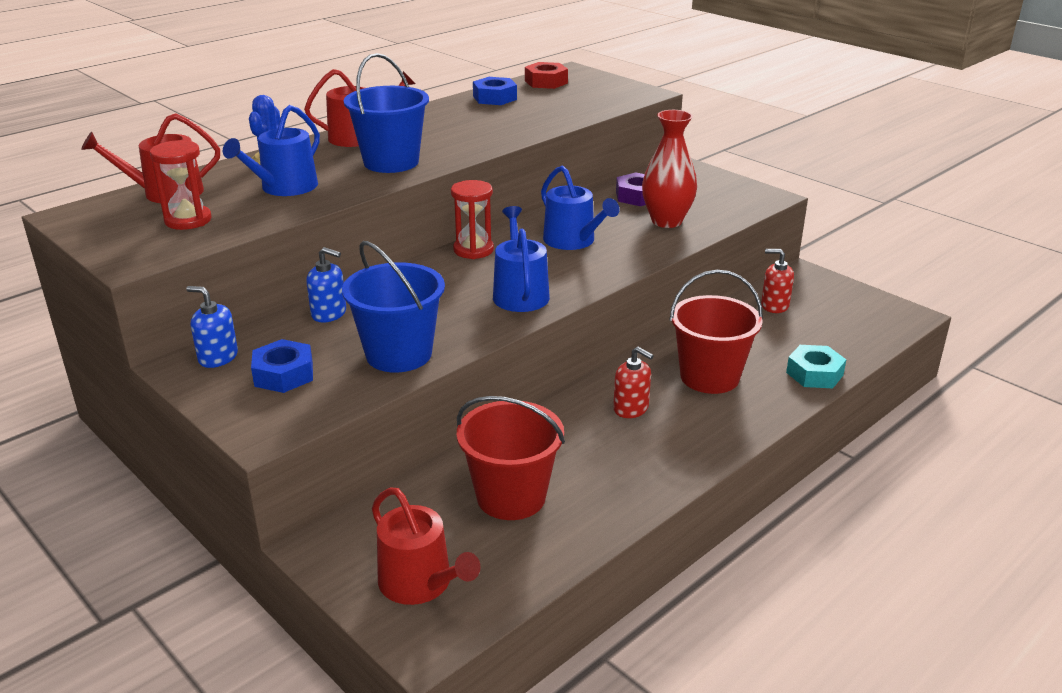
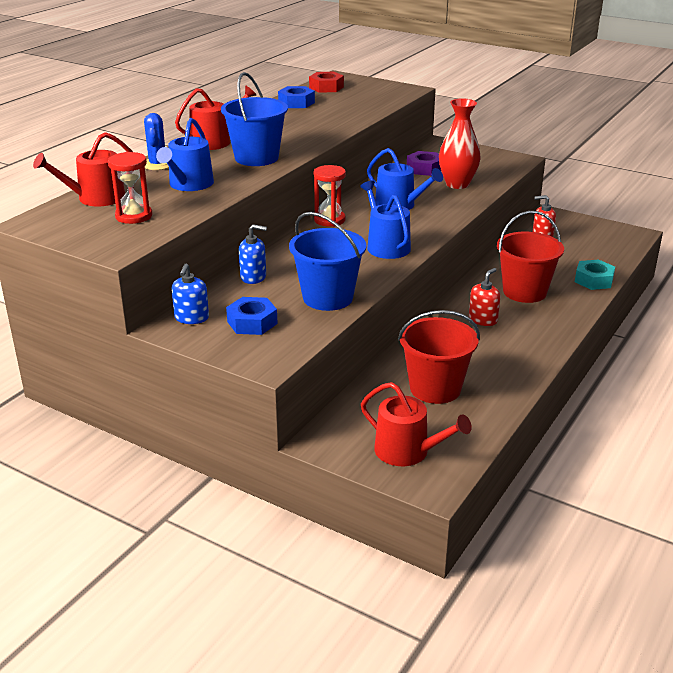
camera: 15 degrees left, 0 degrees up
(218, 357) = (191, 318): blue soap dispenser -> blue soap dispenser turned 90 degrees counterclockwise
(631, 408) = (483, 320): red soap dispenser -> red soap dispenser turned 75 degrees counterclockwise

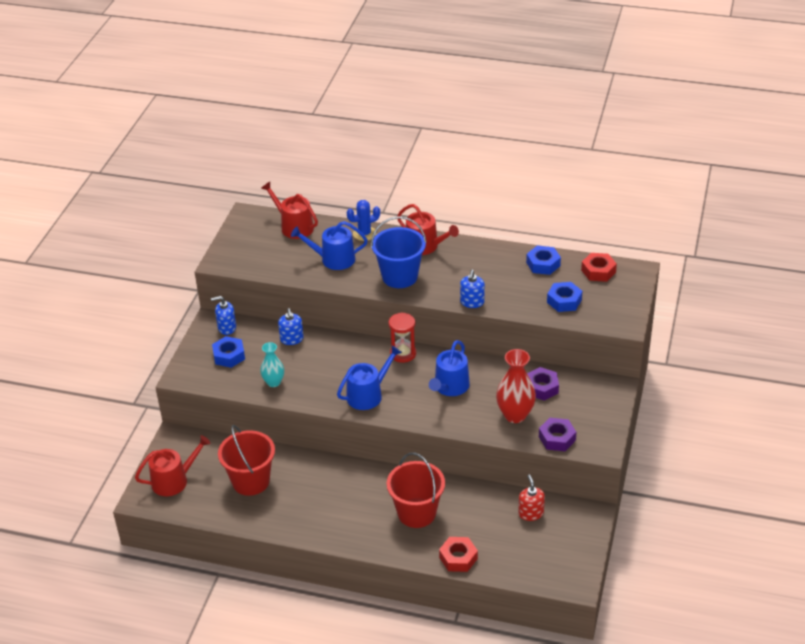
camera: 75 degrees right, 10 degrees up
(134, 216) = (271, 252): red hourglass -> none
(328, 298) = (273, 382): blue bucket -> turquoise vase
(330, 134) = (472, 302): none -> blue soap dispenser
(359, 103) = (564, 301): none -> blue nut
(408, 452) = (174, 480): red watering can -> red watering can turned 135 degrees counterclockwise
(483, 320) = (358, 493): red soap dispenser -> none
(498, 173) = (557, 438): none -> purple nut
(593, 280) = (458, 558): turquoise nut -> red nut

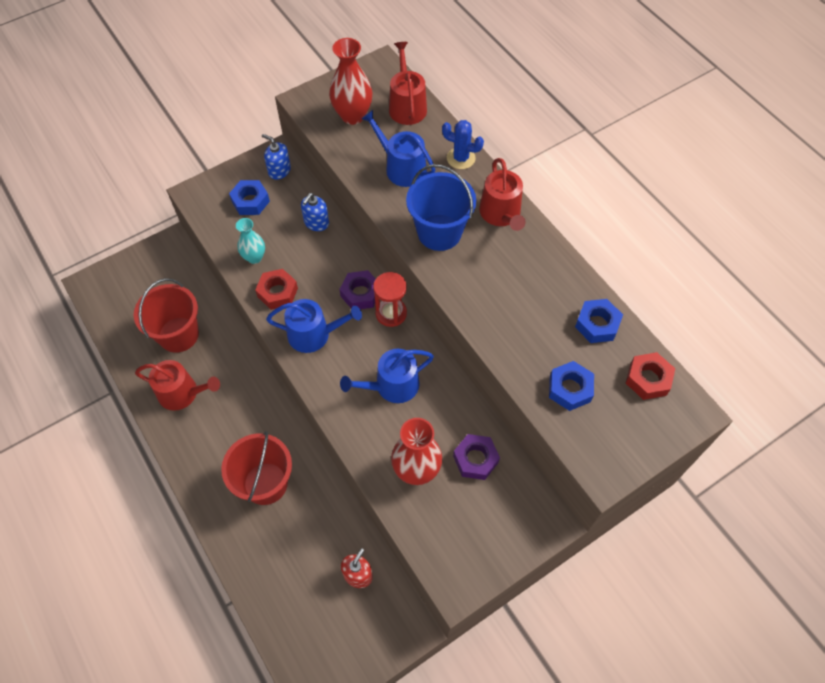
camera: 40 degrees right, 20 degrees up
(174, 480) = (128, 286): red watering can -> red watering can (182, 393)
(264, 251) = (353, 116): none -> red vase
(458, 558) = (248, 564): red nut -> red nut (277, 292)
(472, 302) = (474, 316): blue soap dispenser -> none
(557, 438) = (426, 533): purple nut -> purple nut (360, 293)

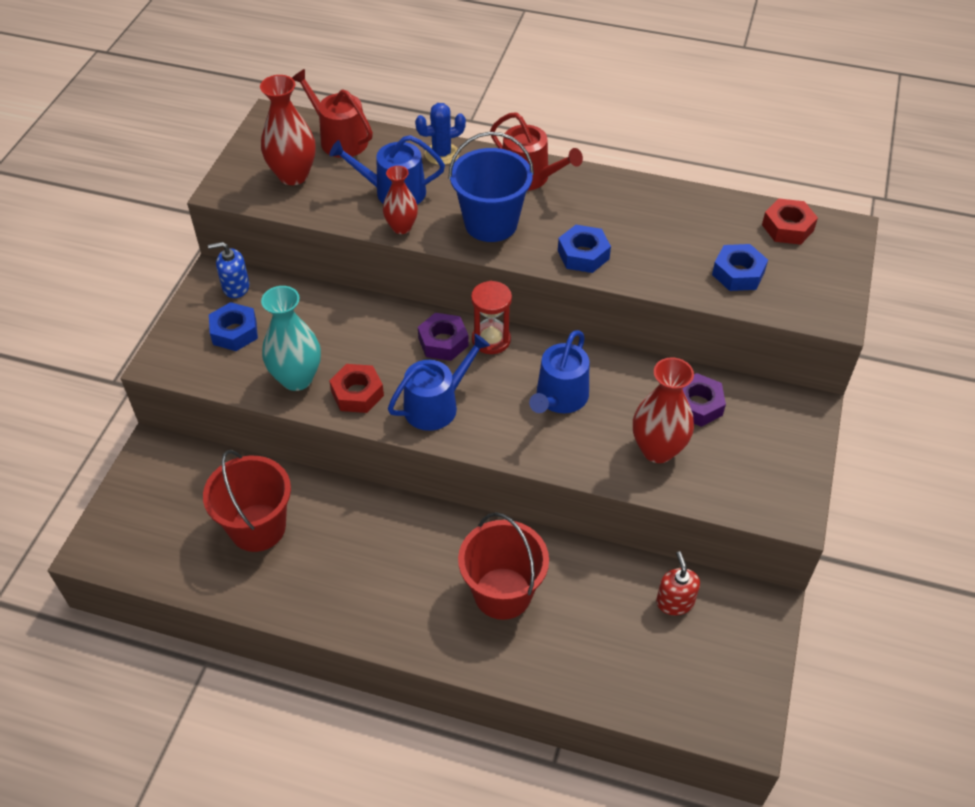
camera: 40 degrees left, 10 degrees down
(182, 393) = (323, 577): red watering can -> none
(254, 257) = (297, 378): turquoise vase -> turquoise vase, size x1.60
(316, 223) = (329, 309): blue soap dispenser -> none
(380, 197) = (401, 227): none -> red vase
(597, 324) = (704, 213): blue nut -> blue nut (583, 255)

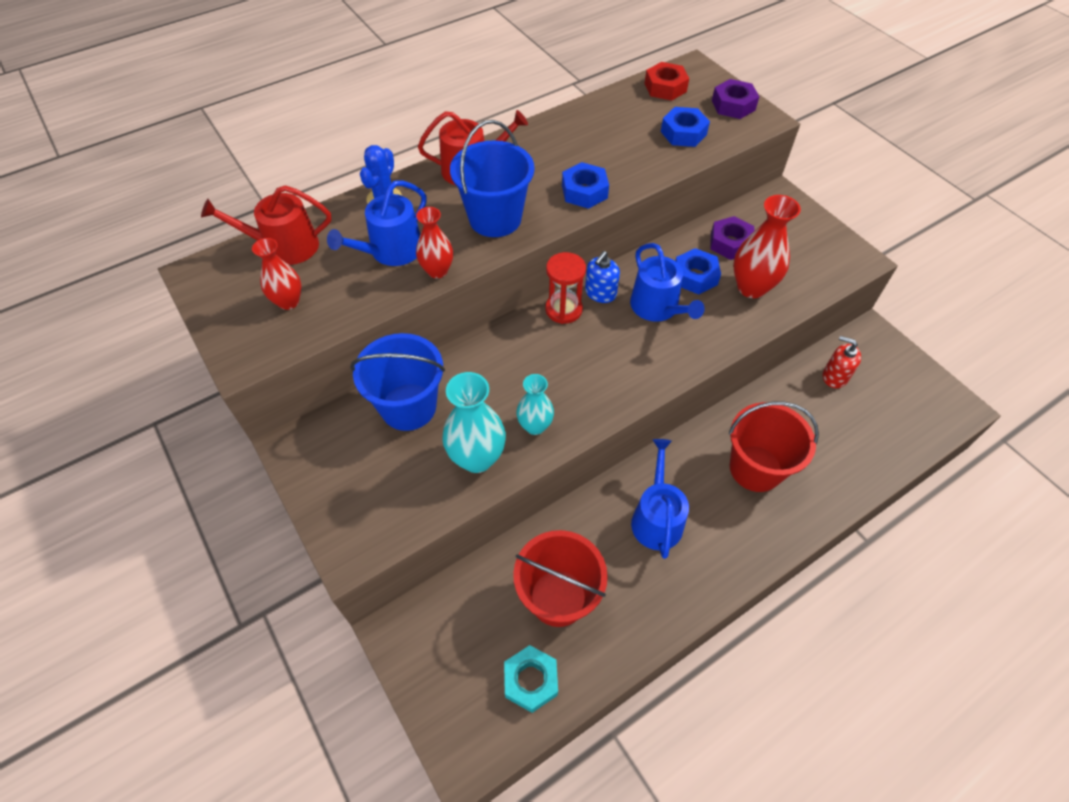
camera: 50 degrees left, 5 degrees up
(178, 552) = (531, 680): none -> turquoise nut
(234, 332) = (376, 471): blue nut -> blue nut (695, 276)
(236, 287) = (323, 438): blue soap dispenser -> blue soap dispenser (600, 293)
(293, 175) = (288, 302): red vase -> red vase, size x0.63
(304, 312) = (408, 407): none -> blue bucket
(357, 393) = (535, 426): red nut -> turquoise vase
(436, 405) = (596, 383): blue watering can -> blue watering can (656, 518)
(443, 342) = (536, 338): purple nut -> purple nut (733, 105)

